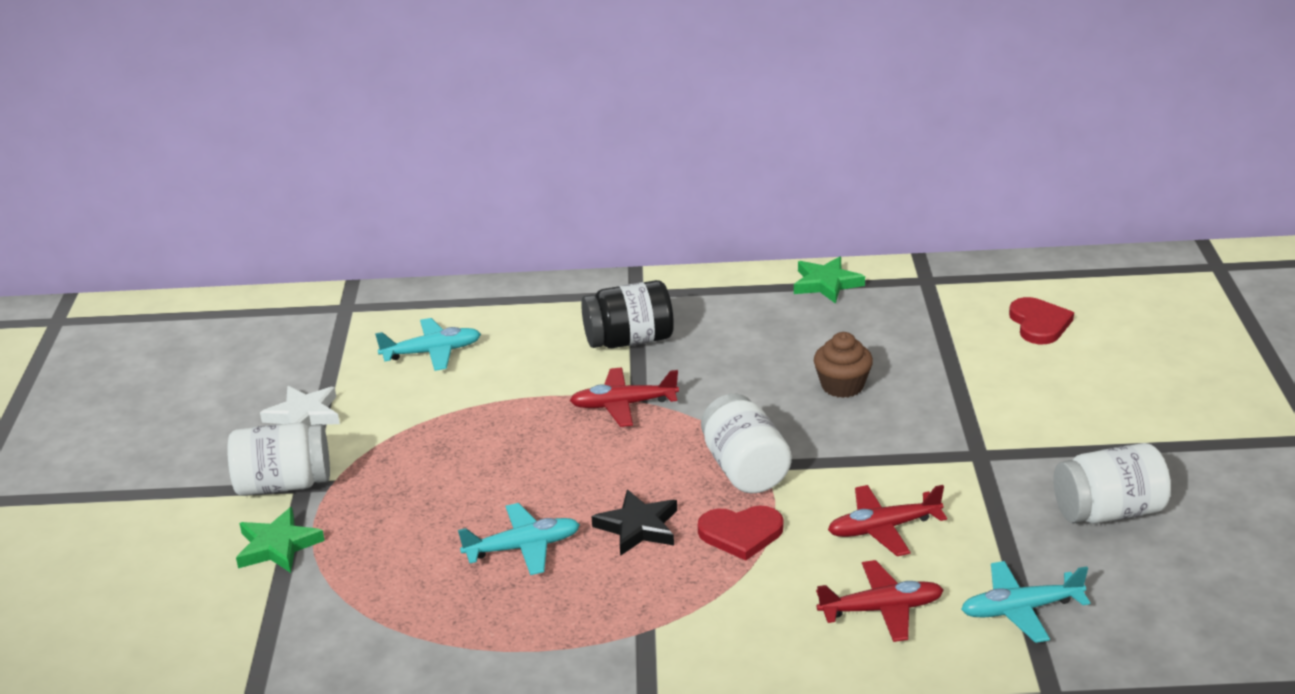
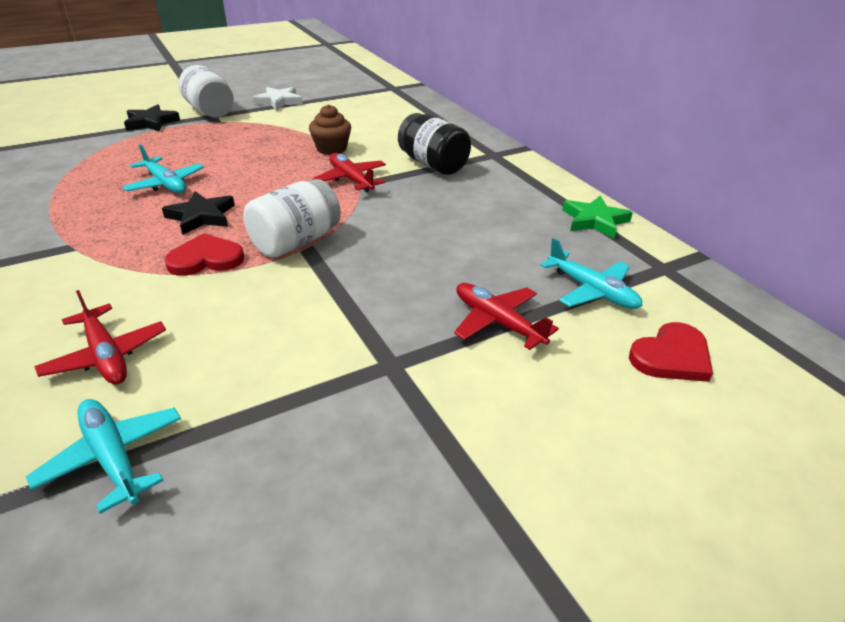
camera: 60 degrees right, 5 degrees up
(278, 546) = (151, 122): green star -> black star
(432, 352) = (366, 115): turquoise plane -> turquoise plane (592, 291)
(741, 533) = (206, 259): red heart -> red heart turned 105 degrees clockwise
(842, 386) = (447, 260): brown cupcake -> brown cupcake (331, 149)
(883, 528) = (236, 329): red plane -> red plane (497, 322)
(1108, 512) = (330, 499): white jar -> none

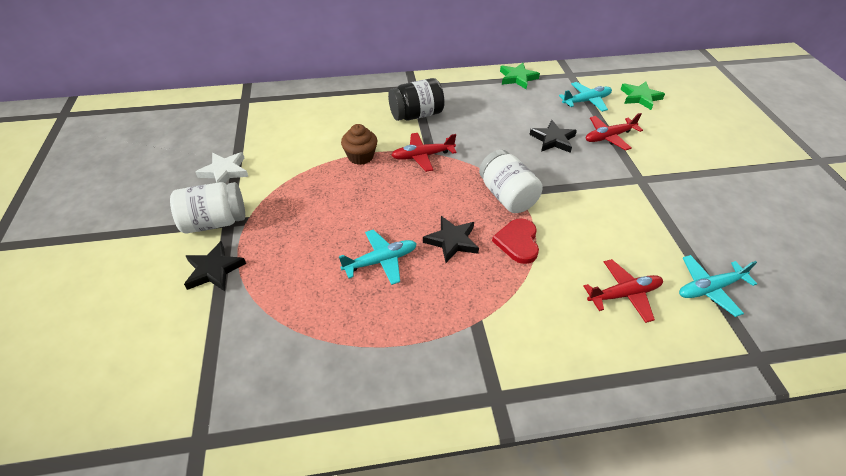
camera: 70 degrees left, 10 degrees up
(449, 266) = (553, 140): none -> black star
(671, 356) = (640, 97): red heart -> green star

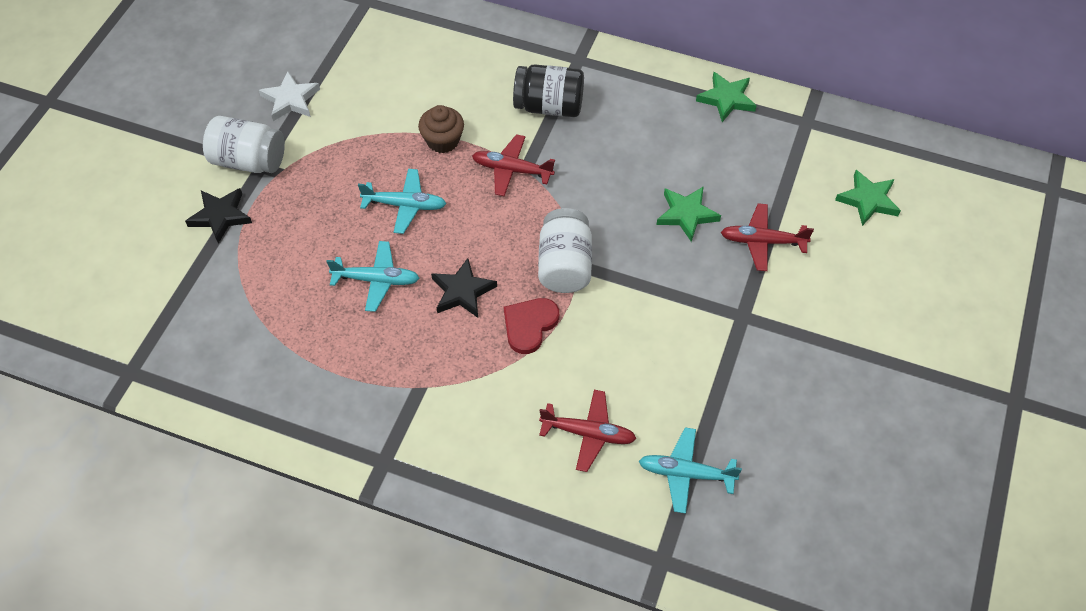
camera: 30 degrees right, 10 degrees up
(553, 140) = (686, 214): black star -> green star
(586, 101) = (786, 175): turquoise plane -> turquoise plane (405, 205)

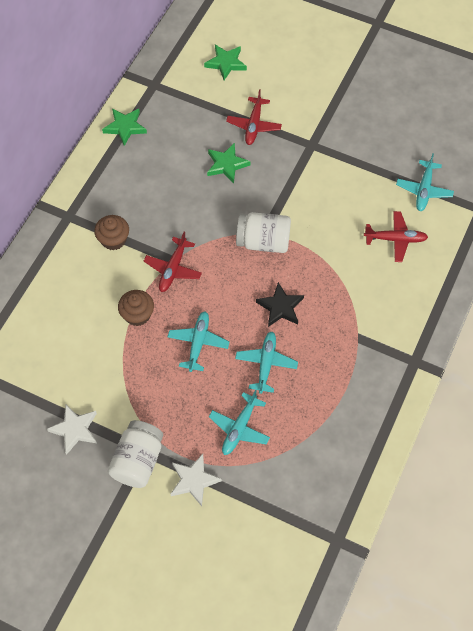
camera: 85 degrees left, 5 degrees up
(220, 216) = (194, 480): black star -> white star
(286, 257) = (239, 428): none -> turquoise plane
(529, 325) = (311, 267): red heart -> none
(549, 106) = (113, 240): black jar -> brown cupcake
(588, 433) = (395, 239): red plane -> red plane turned 75 degrees clockwise

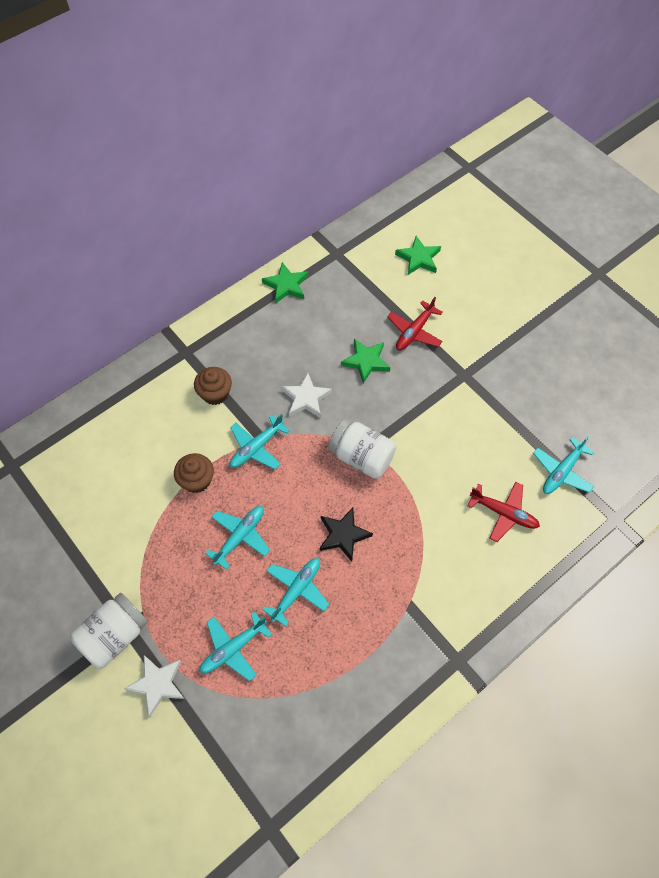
camera: 25 degrees right, 0 degrees up
(75, 429) = (73, 573): white star -> white star (306, 398)
(173, 269) = (256, 447): red plane -> turquoise plane

